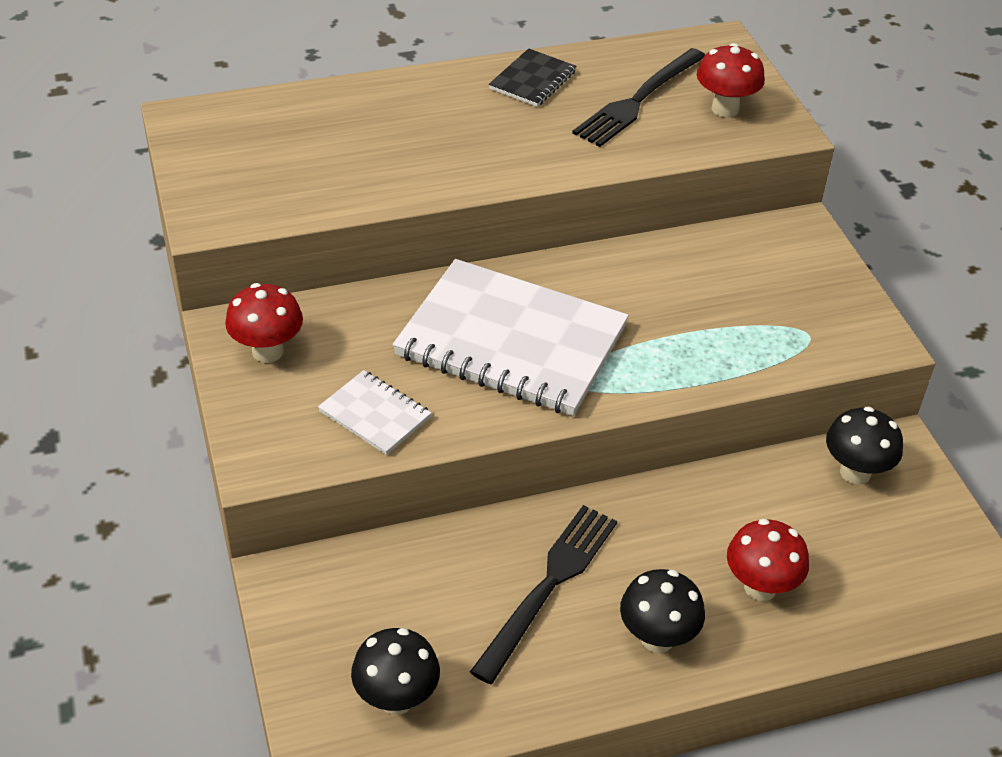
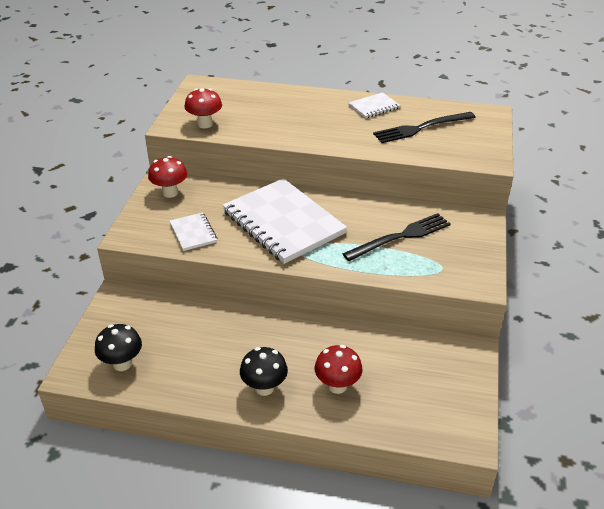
camera: 30 degrees right, 5 degrees down
(532, 80) = (374, 107): black notebook -> white notebook
(549, 586) = (232, 343): black fork -> black fork (401, 237)
(725, 109) = (465, 143): red mushroom -> red mushroom (205, 124)
(855, 472) = (436, 351): black mushroom -> none

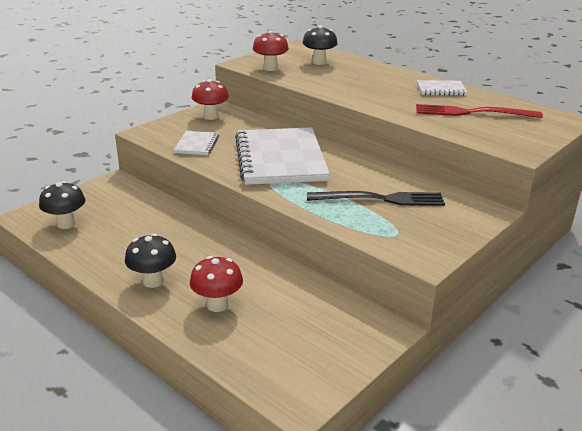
camera: 30 degrees right, 10 degrees down
(240, 102) = (319, 62): none -> black mushroom
(421, 128) = (472, 112): black fork -> red fork

